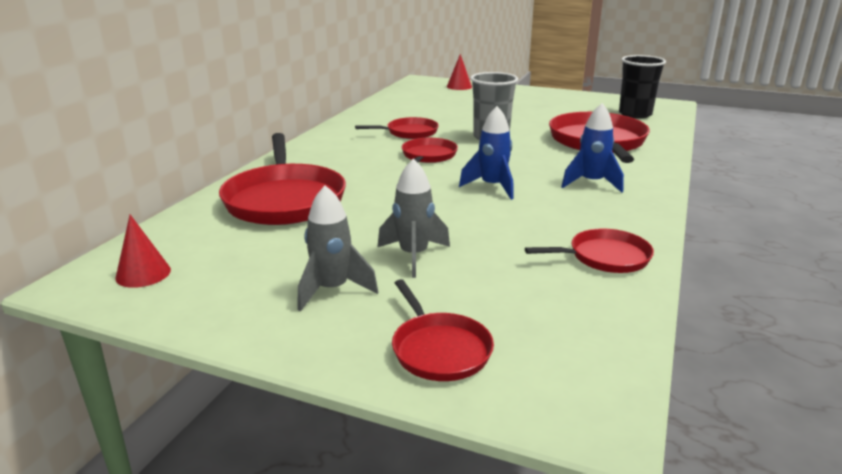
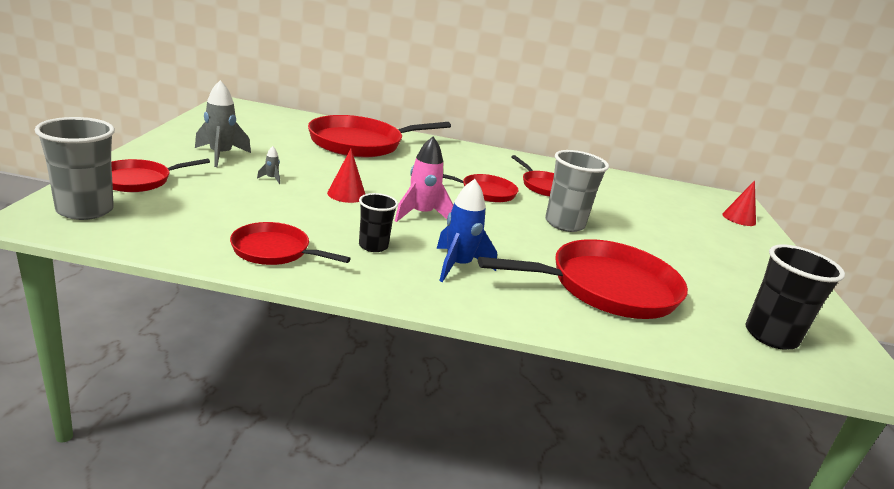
camera: 70 degrees right, 0 degrees up
(143, 274) = (244, 115): red cone -> red cone (346, 194)
(414, 256) = (271, 178): grey rocket -> grey rocket, size x0.44
(492, 187) = (421, 215): blue rocket -> pink rocket
(555, 383) = (85, 210): none -> grey cup
(571, 212) = (373, 246): none -> black cup
(605, 257) = (274, 250): red pan -> red pan turned 135 degrees clockwise

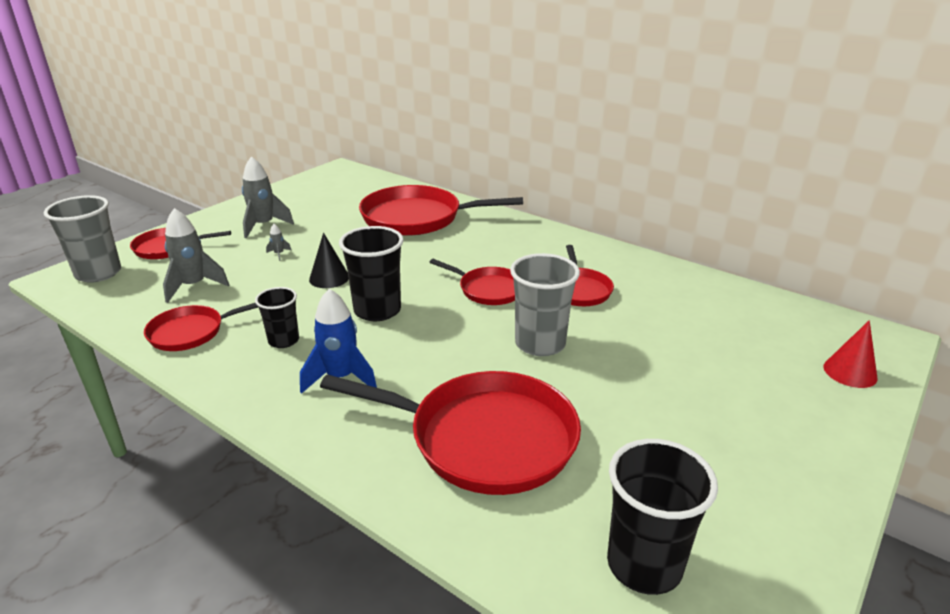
camera: 35 degrees right, 5 degrees up
(220, 212) = (194, 286): none -> grey rocket
(274, 250) = (190, 332): red pan -> red pan turned 75 degrees counterclockwise
(346, 194) = (329, 278): red cone -> black cone
(421, 215) = (377, 310): pink rocket -> black cup

